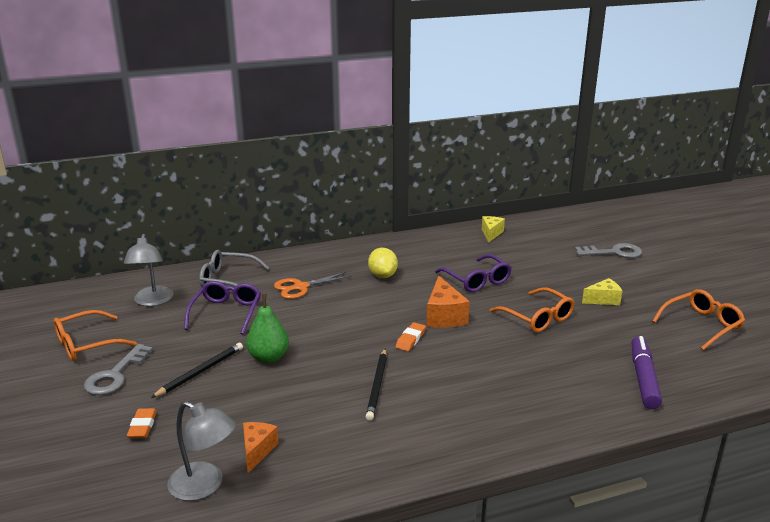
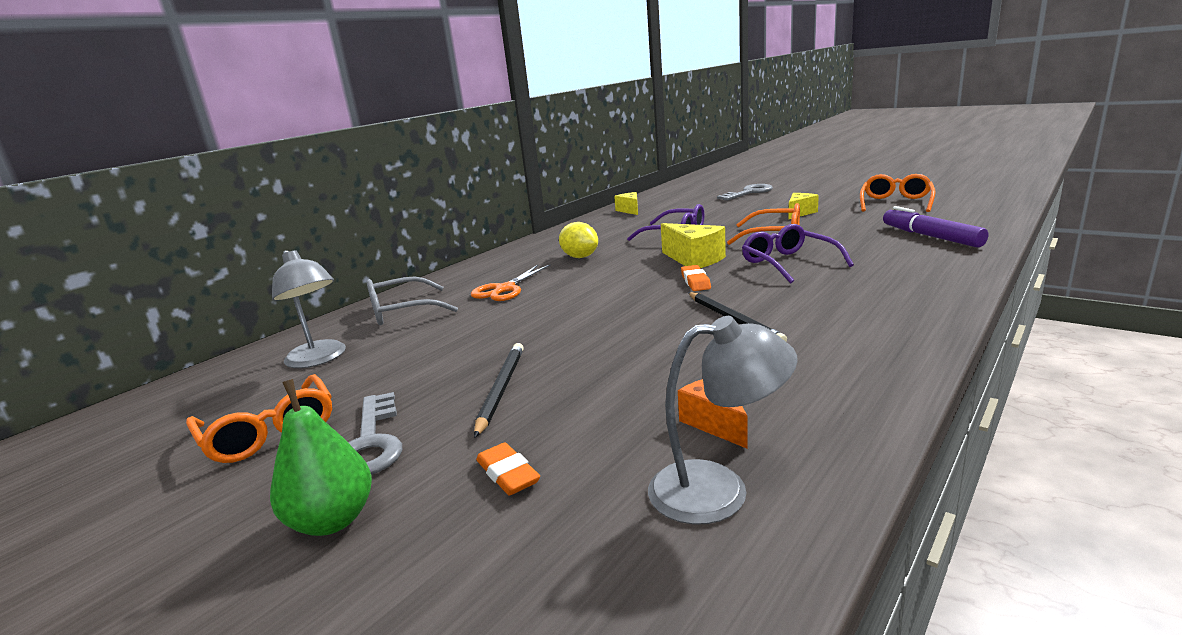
camera: 30 degrees left, 5 degrees down
(87, 344) = (269, 432): orange glasses -> orange glasses turned 60 degrees counterclockwise
(226, 313) = (446, 334): purple glasses -> purple glasses (789, 263)
(268, 357) = (569, 346): green pear -> green pear (332, 520)
(444, 316) = (694, 259): orange cheese -> yellow cheese

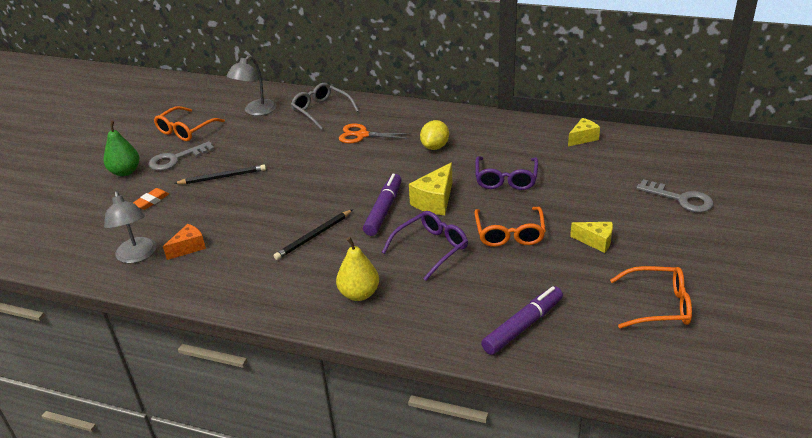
camera: 70 degrees right, 15 degrees up
(695, 282) = (383, 210): orange eraser -> purple marker
(874, 297) = (359, 294): none -> yellow pear

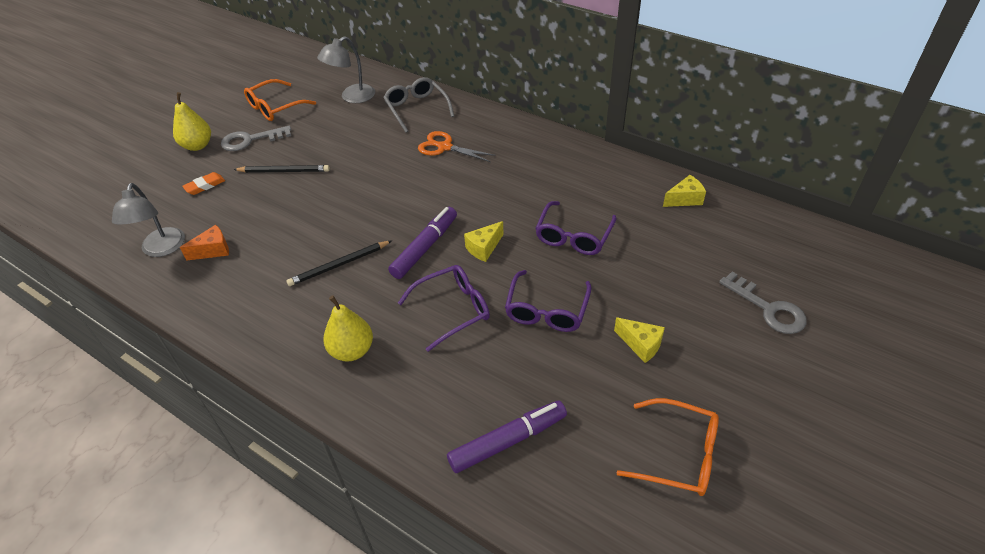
camera: 15 degrees right, 10 degrees up
(125, 172) = (197, 146): green pear -> yellow pear
(435, 147) = (514, 177): yellow lemon -> none
(435, 201) = (484, 248): yellow cheese -> yellow cheese, size x0.66
(509, 233) = (547, 310): orange glasses -> purple glasses

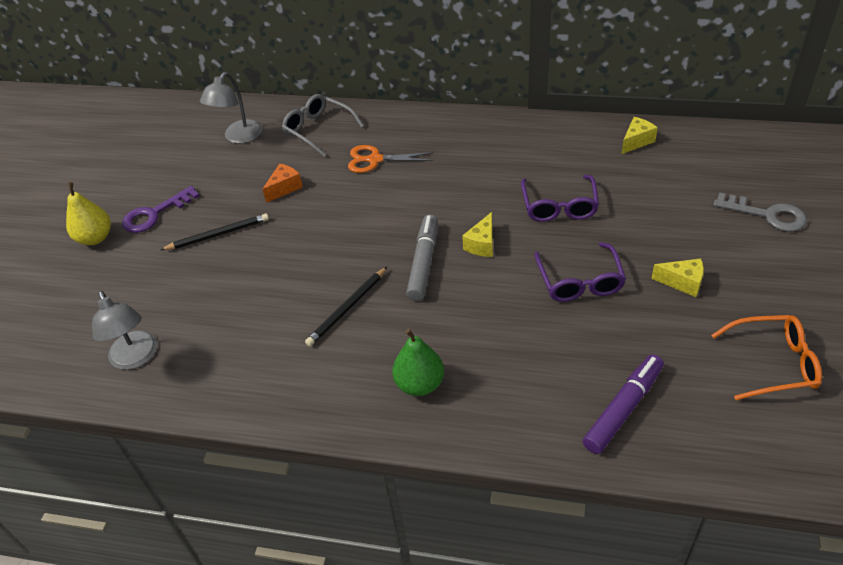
camera: 20 degrees left, 0 degrees up
(205, 186) = (137, 277): orange eraser -> none
(213, 250) = (198, 339): orange cheese -> orange cheese (284, 188)
(250, 140) = (155, 214): grey key -> purple key
(275, 107) = (158, 171): orange glasses -> none
(352, 350) = (419, 384): yellow pear -> green pear
(425, 248) = (423, 263): purple marker -> grey marker
(452, 310) = (491, 312): purple glasses -> none

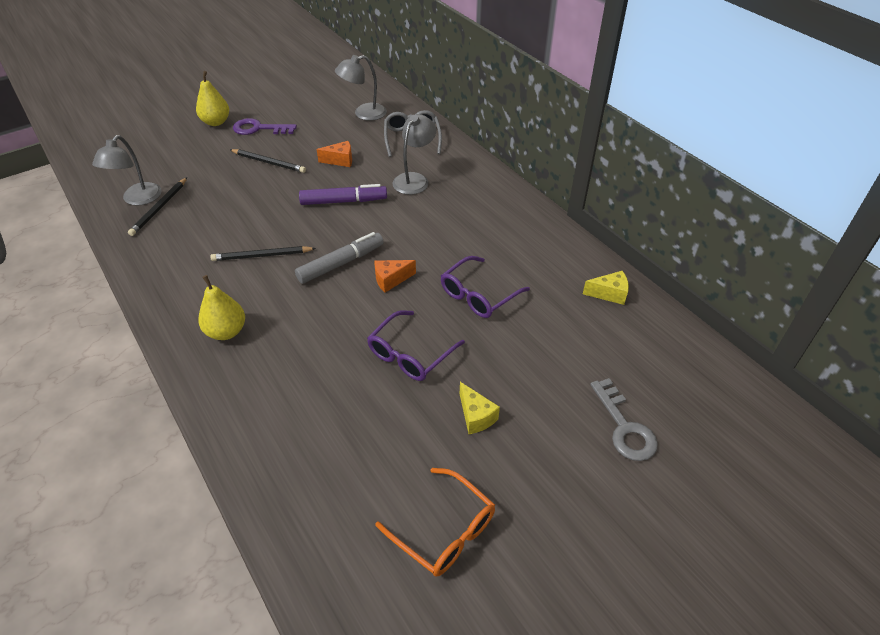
camera: 40 degrees right, 0 degrees up
(175, 347) = (159, 208): none -> black pencil
(375, 160) = (414, 179): orange scissors -> grey lamp
(419, 384) = (226, 331): green pear -> yellow pear
(482, 244) = (391, 280): yellow cheese -> orange cheese
(623, 409) = (302, 457): purple marker -> purple marker (344, 201)

